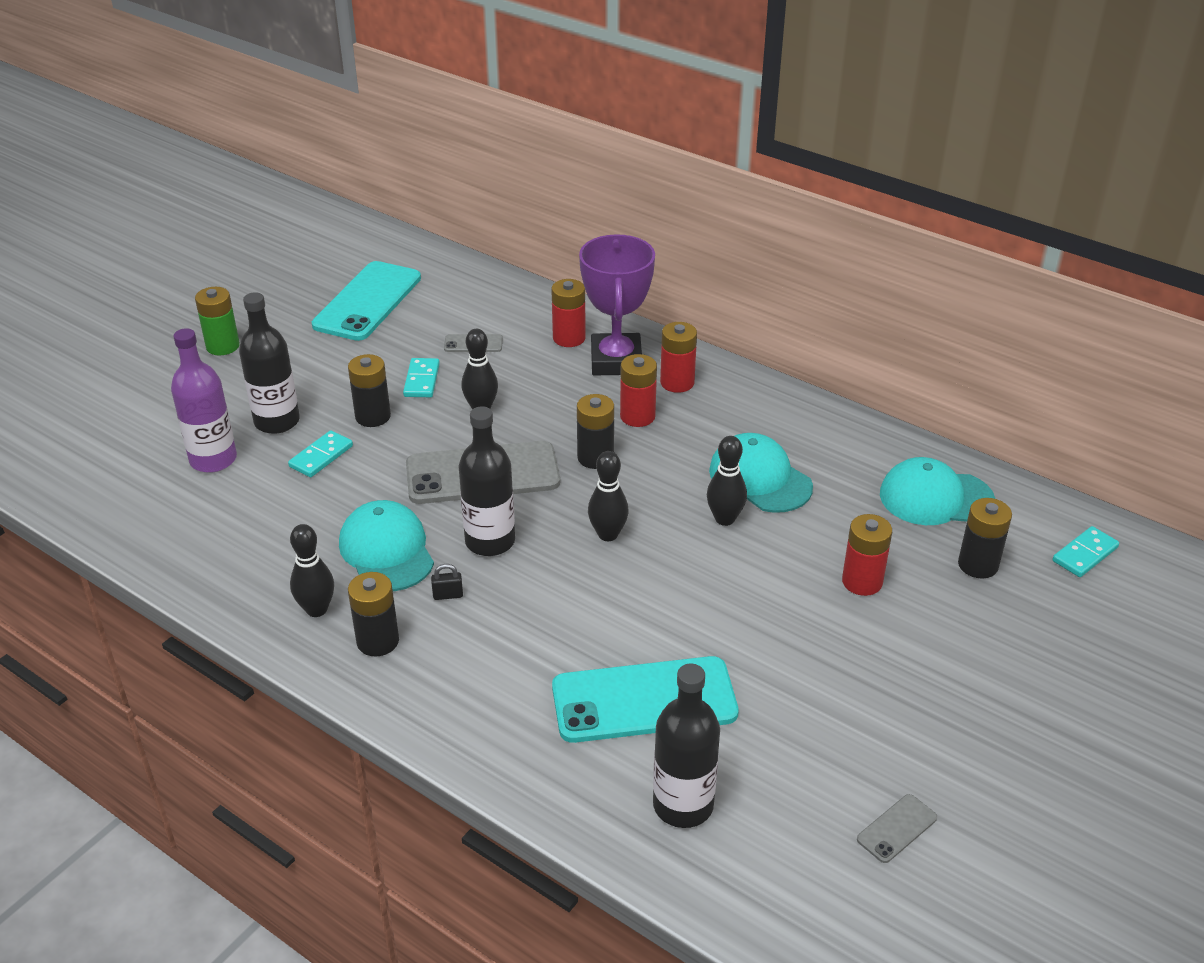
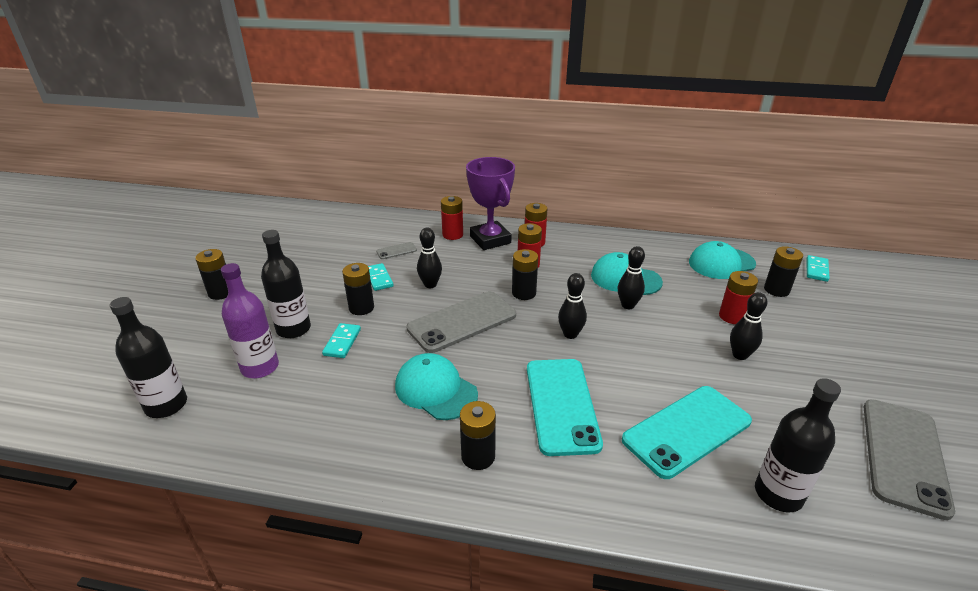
camera: 25 degrees left, 5 degrees down
(223, 346) = (221, 293): green battery -> black battery
(316, 609) = (414, 449): black bowling pin -> black bowling pin (740, 355)
(367, 301) = (309, 244): turquoise phone -> turquoise phone (561, 405)
(448, 595) = (502, 406): black padlock -> none
(490, 541) = (501, 361): black bottle -> black bottle (166, 405)
(897, 828) = (903, 455): grey phone -> grey phone, size x2.32

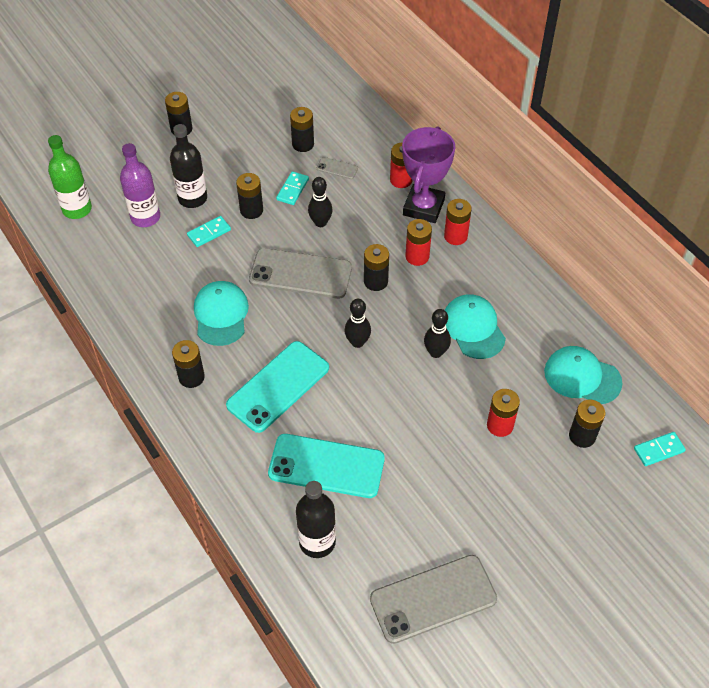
camera: 45 degrees right, 20 degrees up
(166, 405) = (77, 209): black bottle -> green bottle
(349, 251) = (303, 144): none -> black battery
(740, 355) = (449, 455): black bowling pin -> none

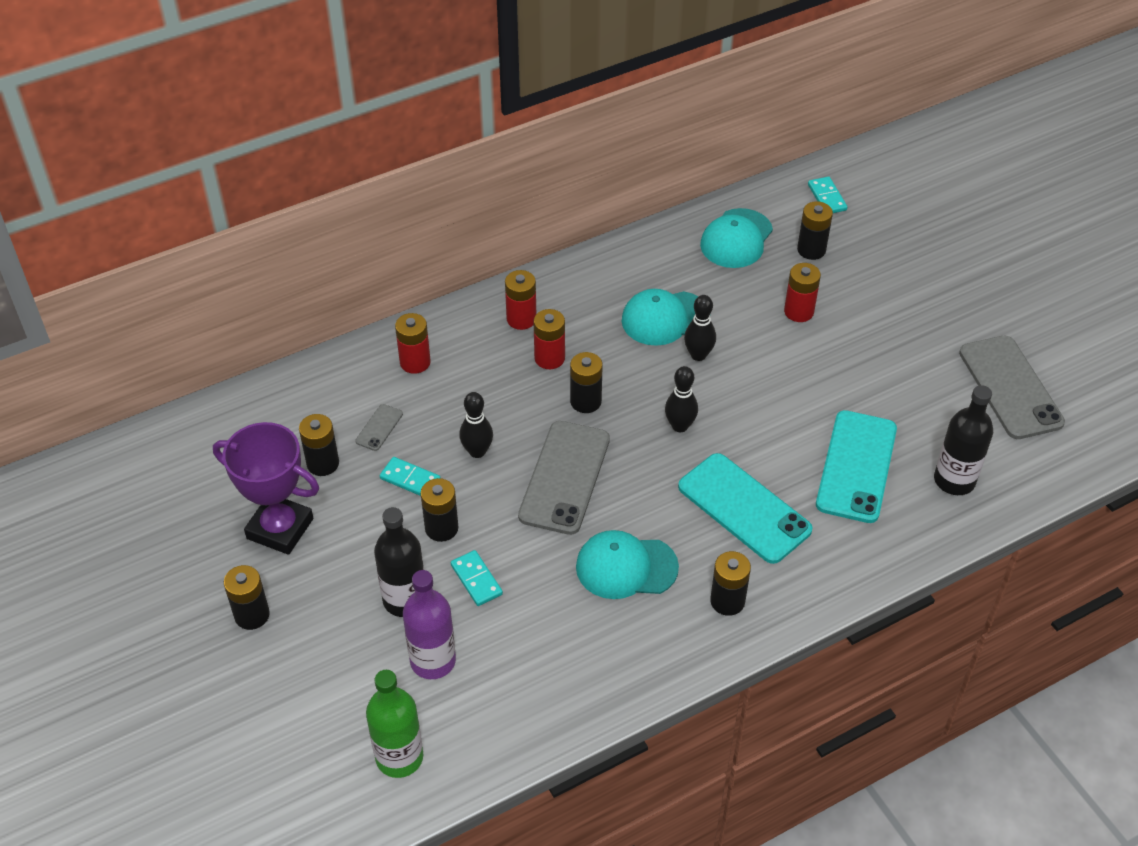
camera: 85 degrees left, 5 degrees down
(423, 207) = (468, 344): purple trophy -> purple trophy (280, 528)

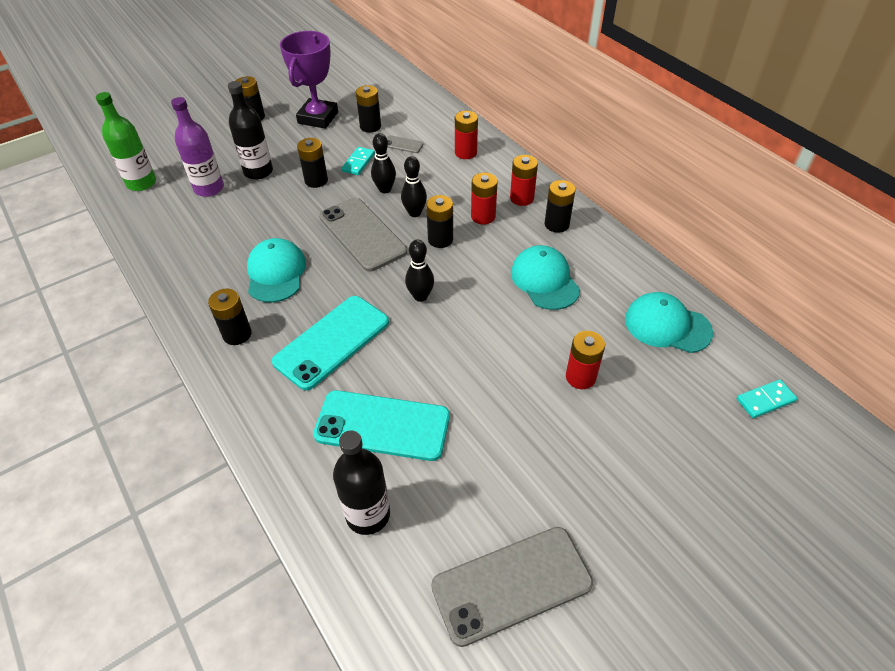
camera: 85 degrees right, 0 degrees up
(476, 579) = (271, 200): turquoise domino -> none
(564, 477) = (362, 234): grey phone -> grey phone turned 45 degrees clockwise
(698, 355) = (505, 304): black bowling pin -> black bowling pin (414, 213)
(811, 250) = (675, 387): black battery -> black battery (556, 224)

